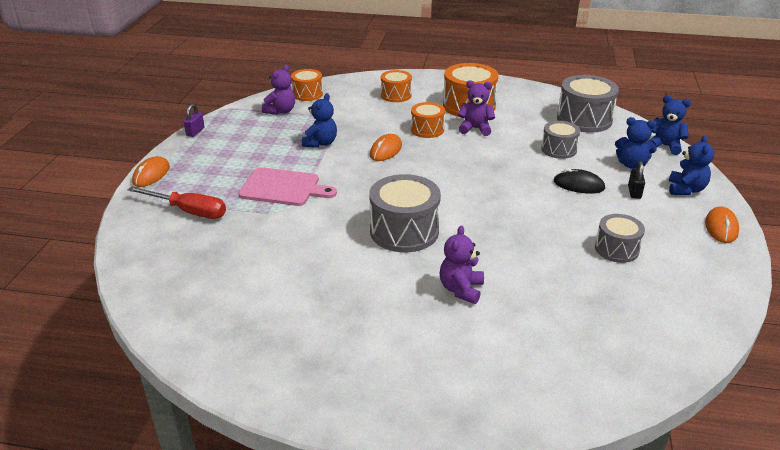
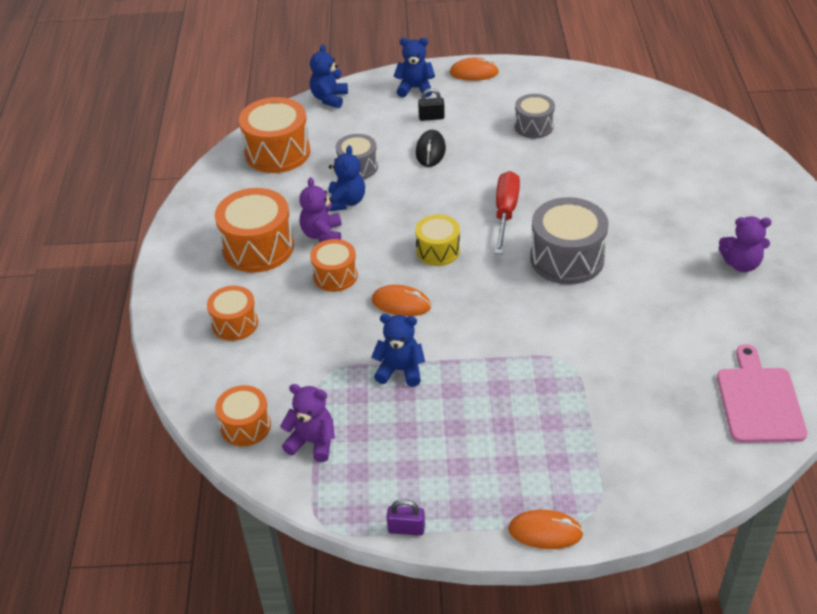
camera: 100 degrees left, 10 degrees up
(189, 211) = (611, 452): red screwdriver -> red screwdriver (505, 213)
(283, 188) = (523, 377): pink cutting board -> pink cutting board (759, 401)
(439, 172) = (438, 250): none -> yellow drum
(461, 289) = (639, 209): purple teddy bear -> purple teddy bear (741, 264)
(584, 119) = (277, 152): grey drum -> orange drum
(631, 164) = (376, 119): blue teddy bear -> blue teddy bear (346, 202)

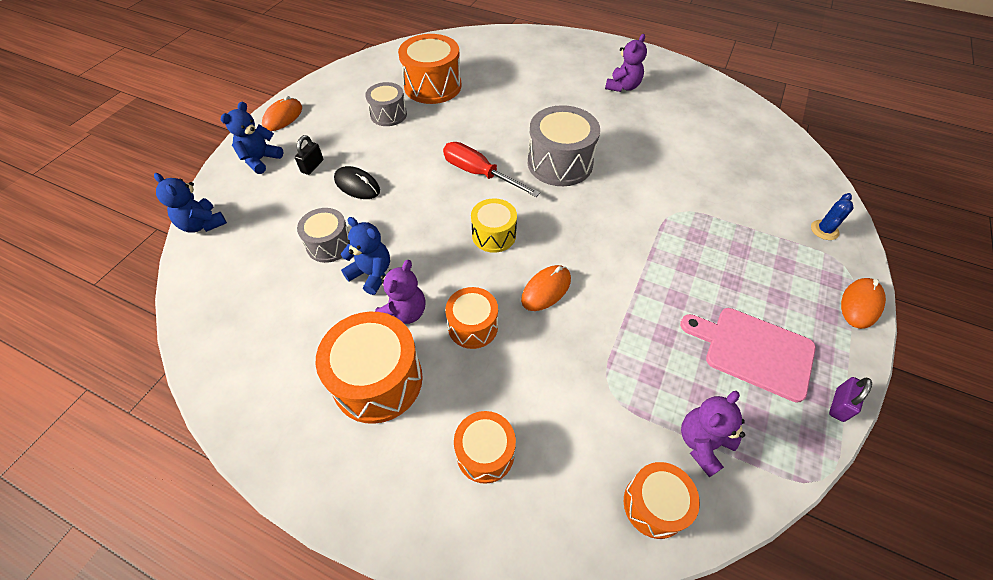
camera: 65 degrees left, 10 degrees up
(277, 152) = (239, 301): orange drum -> orange drum (432, 86)
(322, 234) = (404, 313): purple teddy bear -> purple teddy bear turned 90 degrees counterclockwise
(400, 370) = (634, 326): blue teddy bear -> none
(638, 487) = (824, 230): none -> blue cactus
(759, 401) = (758, 136): pink cutting board -> pink cutting board (753, 351)

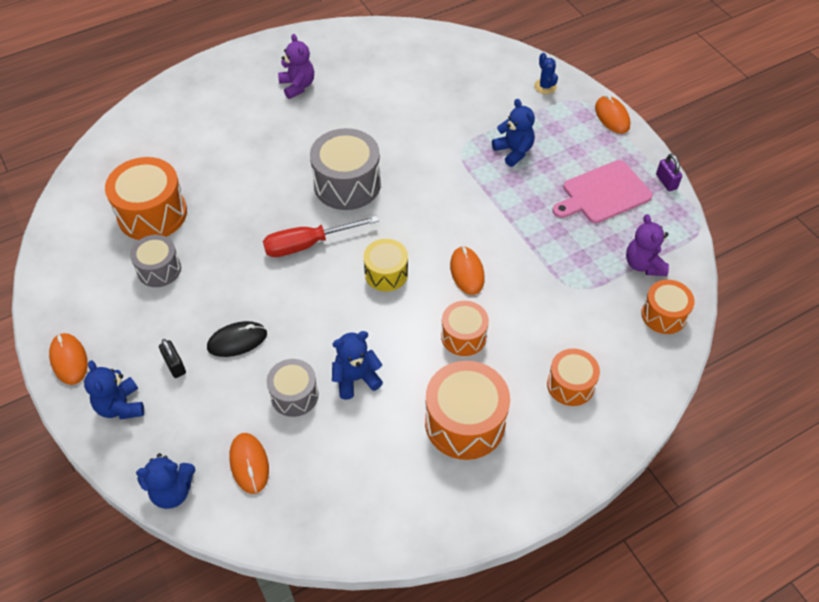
camera: 55 degrees left, 0 degrees up
(249, 253) = (249, 464): none -> orange mouse
(404, 313) = (415, 375): purple teddy bear -> none
(718, 249) = (513, 151): none -> blue teddy bear

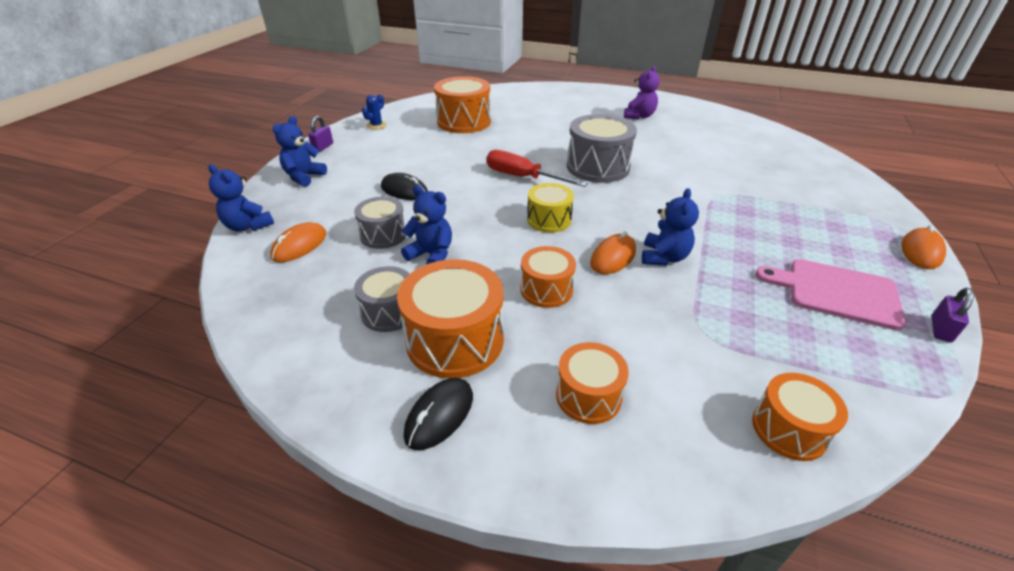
camera: 50 degrees right, 15 degrees down
(69, 360) = (323, 147): orange mouse -> purple padlock
(159, 269) = (426, 141): grey drum -> grey drum (389, 312)
(175, 365) = (357, 179): black padlock -> none
(513, 151) = (769, 219): blue teddy bear -> blue teddy bear (664, 257)
(521, 470) = (439, 415): none -> black mouse
(545, 86) = (861, 201): blue cactus -> blue cactus (376, 126)
(643, 264) = (817, 371): purple teddy bear -> none

